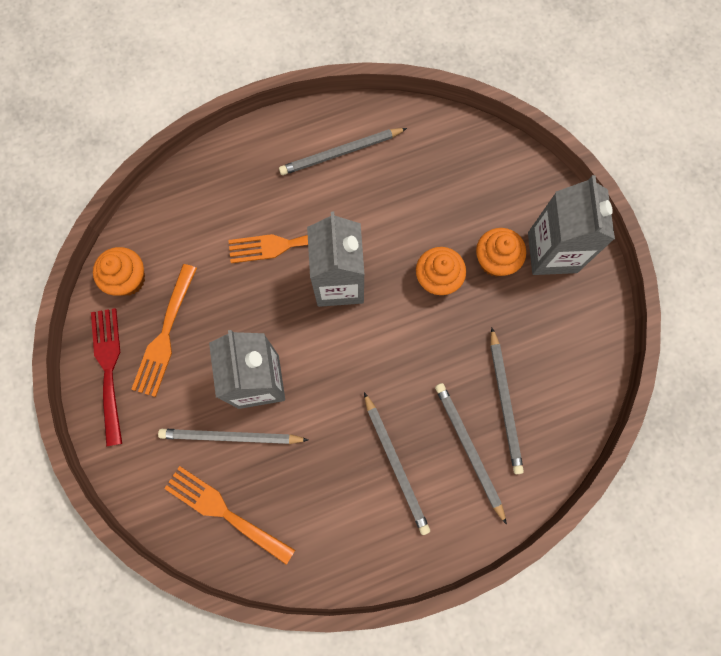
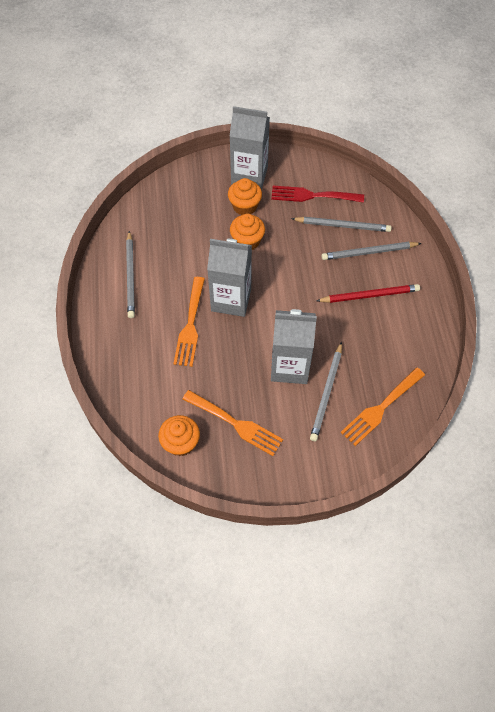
camera: 75 degrees left, 15 degrees down
(109, 370) = (252, 470): red fork -> red fork (313, 195)
(396, 464) = (369, 295): grey pencil -> red pencil

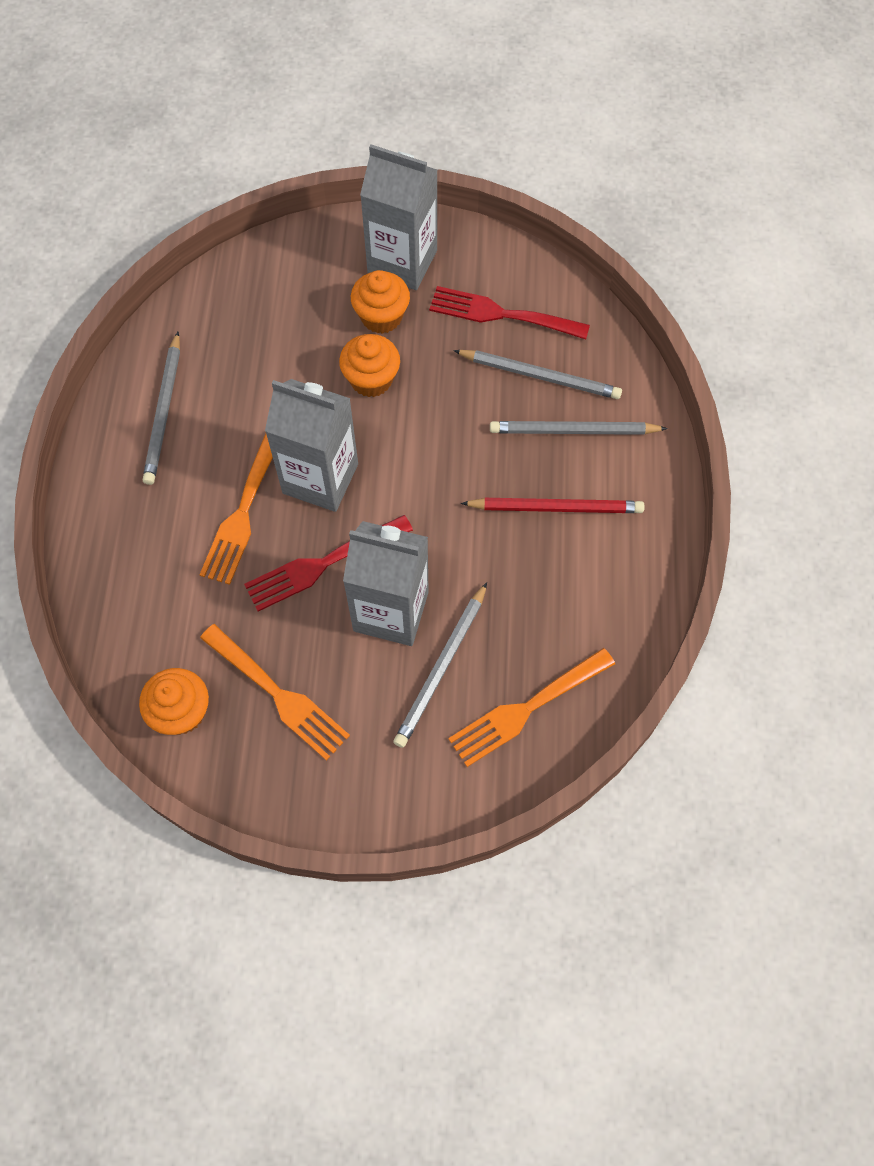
camera: 10 degrees right, 5 degrees up
(244, 346) = (323, 564): none -> red fork

